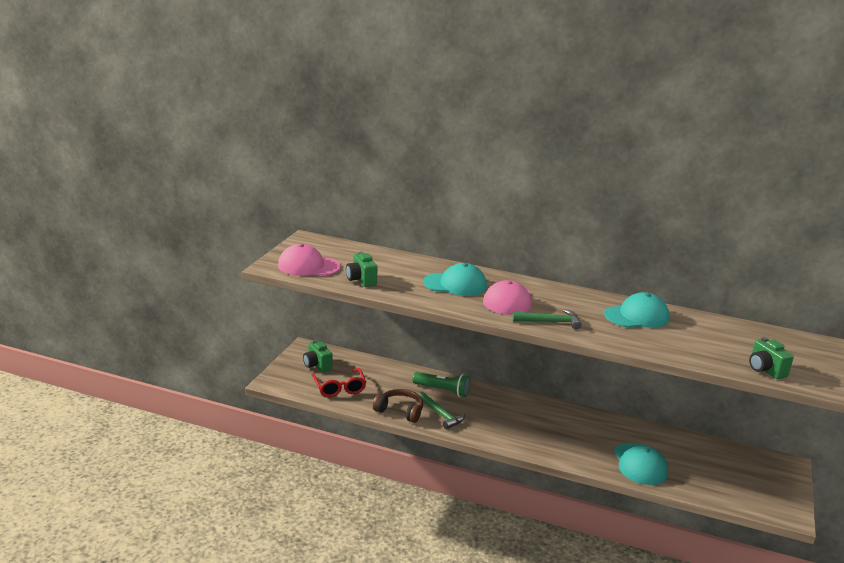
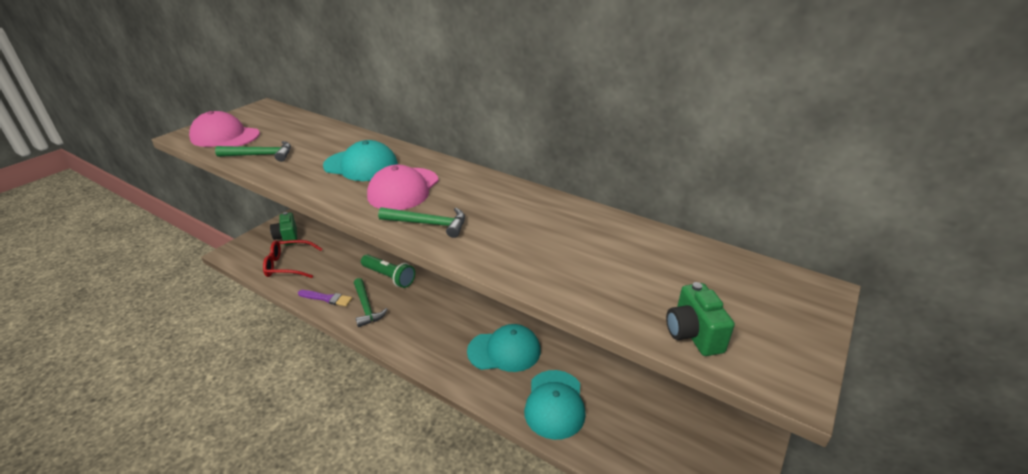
camera: 15 degrees right, 10 degrees up
(339, 388) = (287, 265): red glasses -> red glasses turned 90 degrees clockwise
(361, 280) = (260, 155): green camera -> green hammer
(400, 411) = (327, 298): brown headphones -> purple brush
(636, 316) = (553, 223): turquoise cap -> turquoise cap (504, 351)

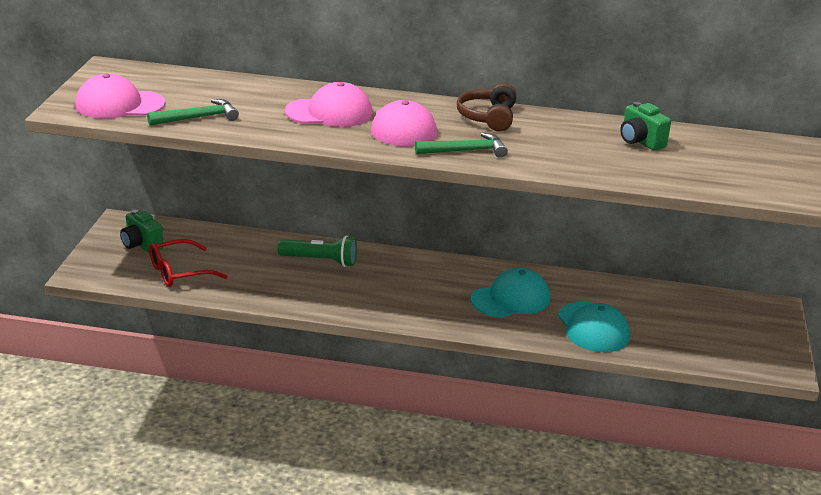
camera: 25 degrees left, 5 degrees down
(327, 298) = (267, 294): purple brush -> none
(361, 166) = (329, 113): turquoise cap -> pink cap
(366, 307) = (324, 292): green hammer -> none
(487, 191) = (487, 117): none -> brown headphones
(693, 334) = (748, 187): green camera -> green camera (640, 142)

